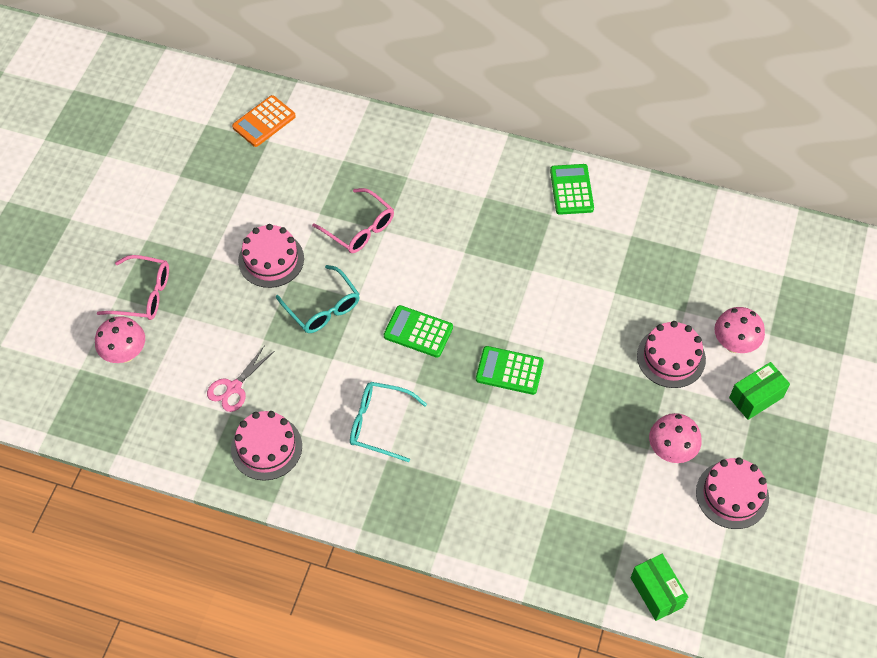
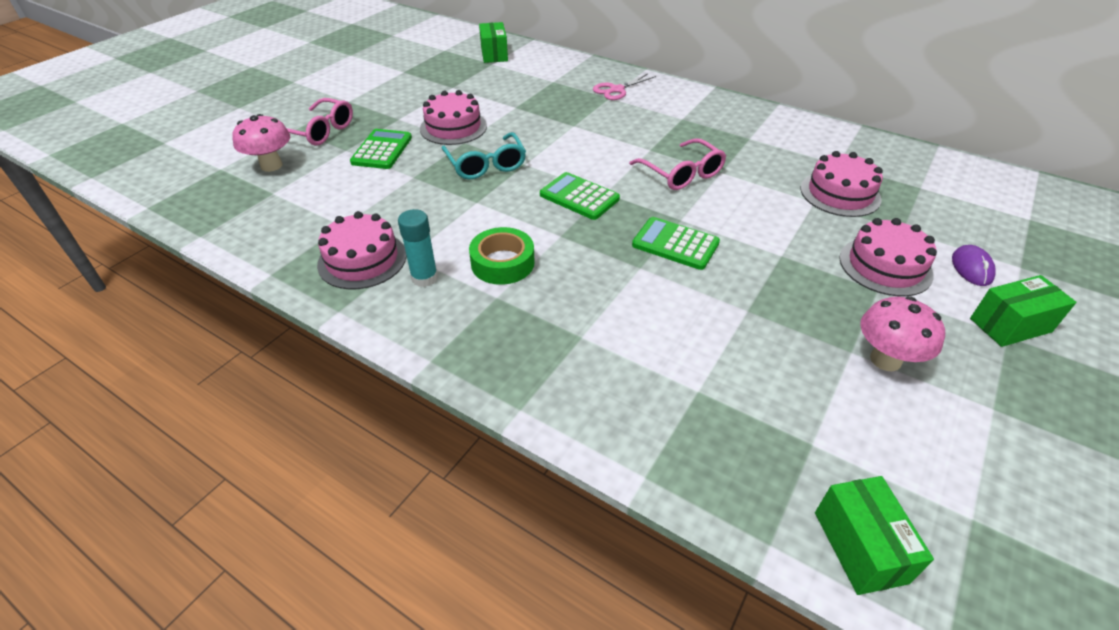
camera: 15 degrees right, 15 degrees down
(234, 387) = (360, 206): pink scissors -> pink scissors (616, 90)
(264, 122) = (494, 54): orange calculator -> green box
(324, 454) = (424, 278): none -> turquoise glue stick
(359, 228) = (549, 120): pink glasses -> pink glasses (681, 174)
(379, 424) = (502, 263): turquoise glasses -> green tape
(571, 190) = (774, 125): green calculator -> green calculator (382, 150)
(732, 495) = (987, 432): pink cake -> pink cake (840, 194)
(734, 344) = (971, 268): pink mushroom -> purple mouse

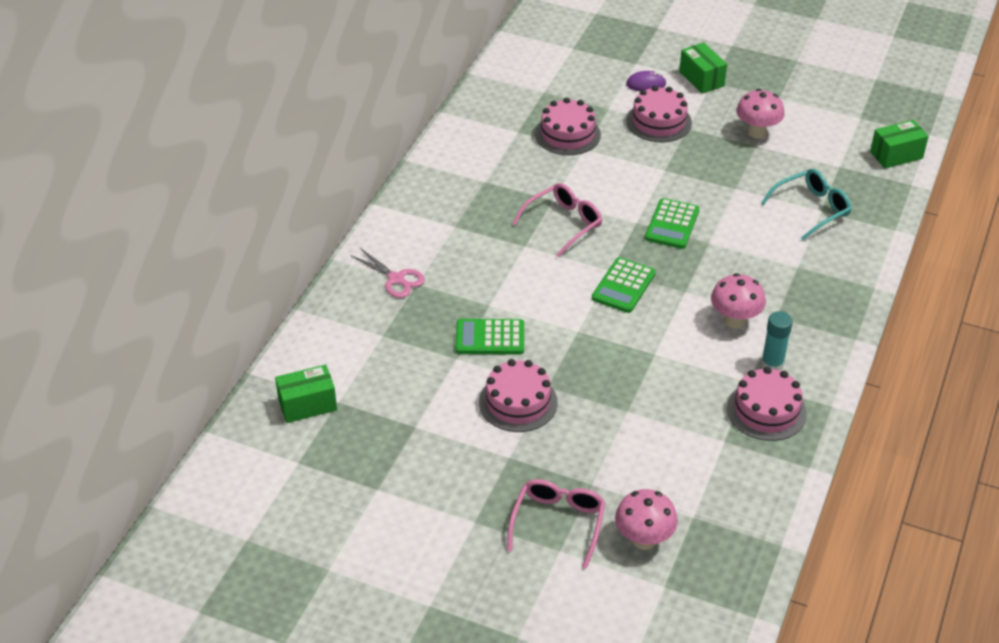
camera: 100 degrees left, 0 degrees up
(382, 150) = (583, 451): green calculator -> green calculator (490, 338)
(486, 165) = (588, 359): turquoise glasses -> turquoise glasses (811, 209)
(502, 263) = (735, 320): green tape -> pink mushroom

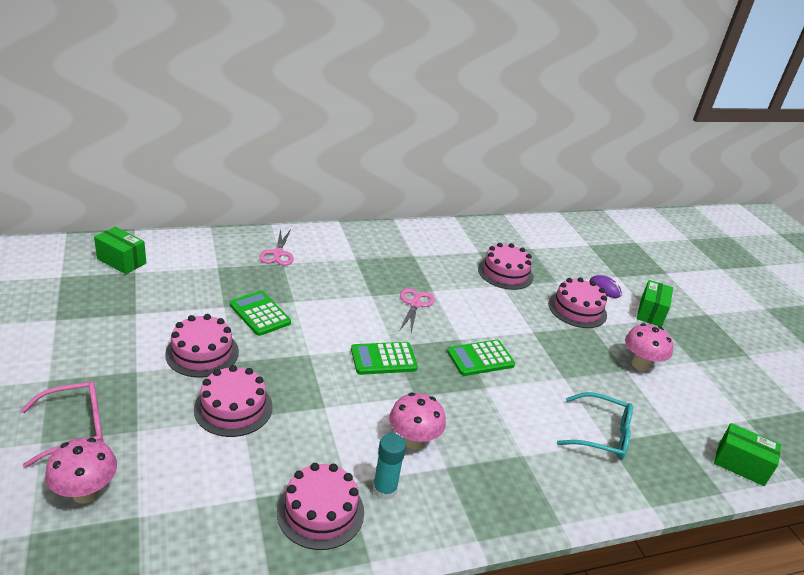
camera: 45 degrees right, 10 degrees down
(563, 224) = (415, 304): pink glasses -> pink scissors
(611, 412) = (233, 408): none -> pink cake

